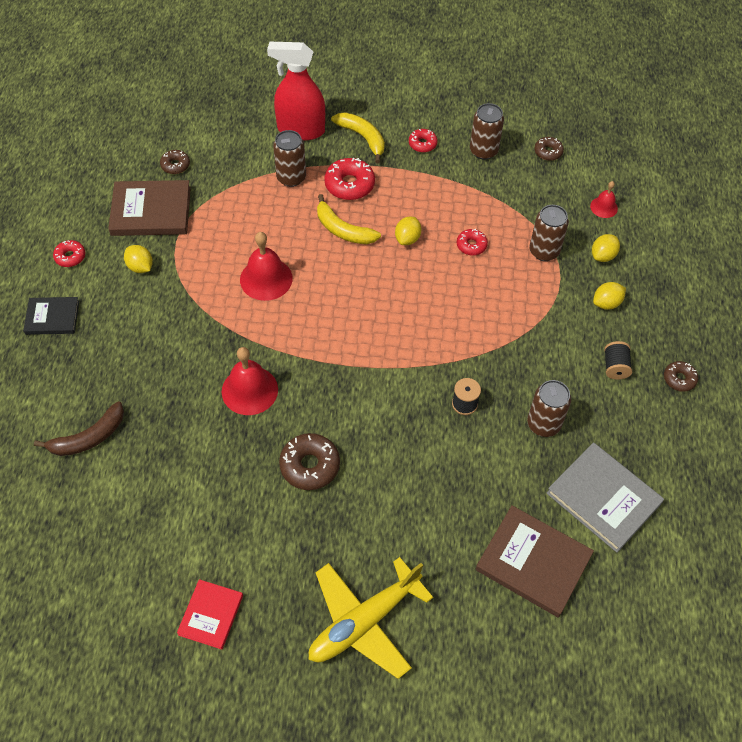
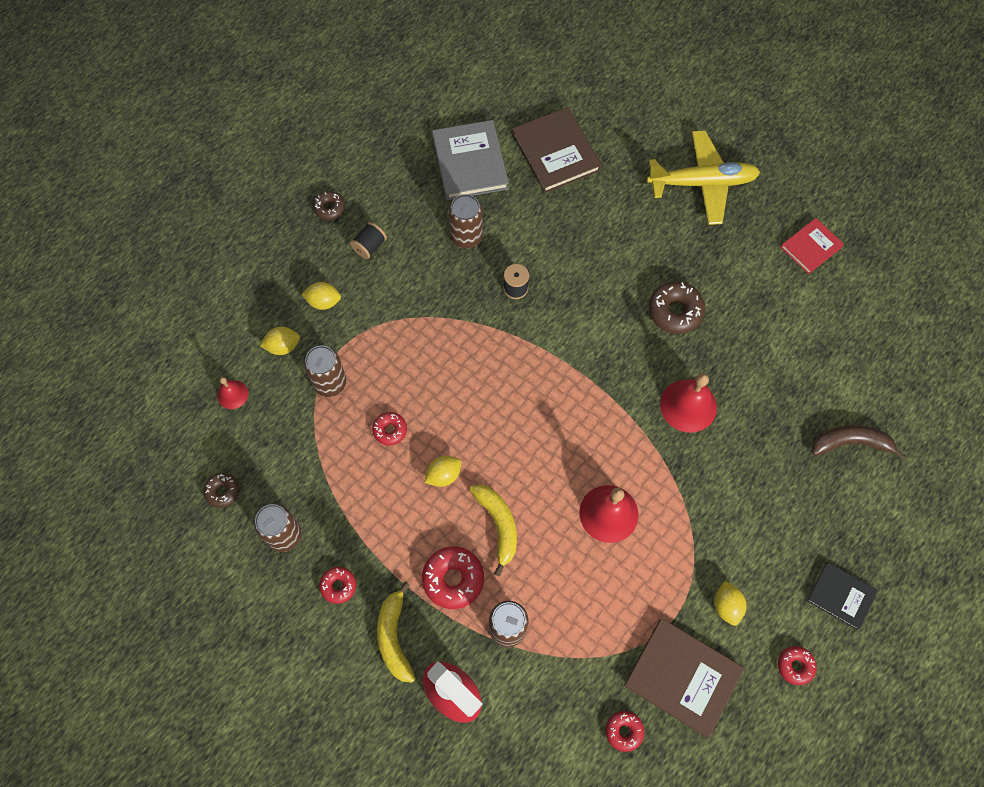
camera: 145 degrees left, 10 degrees up
(175, 165) = (624, 731): brown donut -> red donut

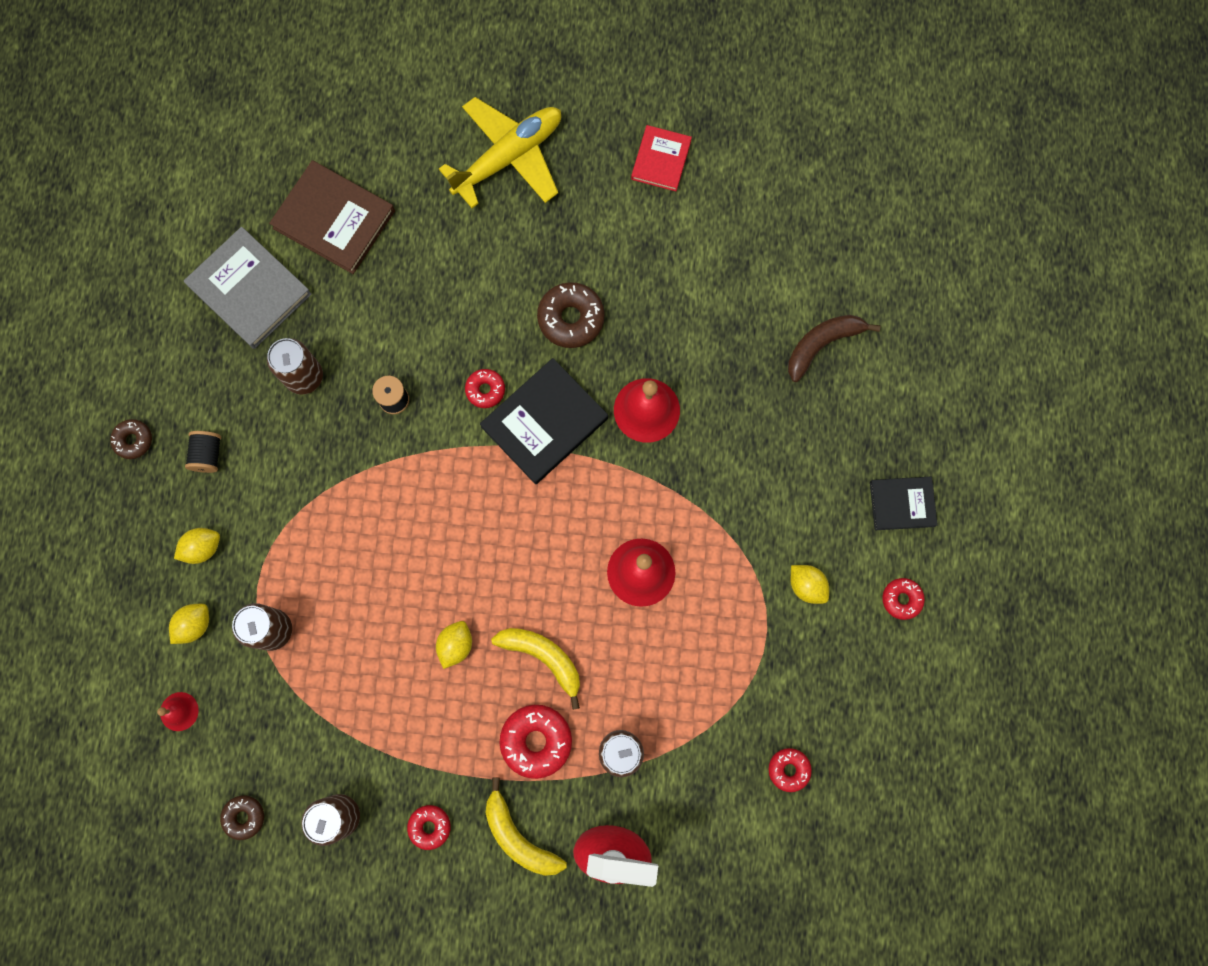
camera: 35 degrees left, 10 degrees up
(390, 430) = (370, 636): red donut -> red donut (485, 390)
(609, 368) = (544, 423): none -> black book
(682, 677) = (809, 681): brown book -> none

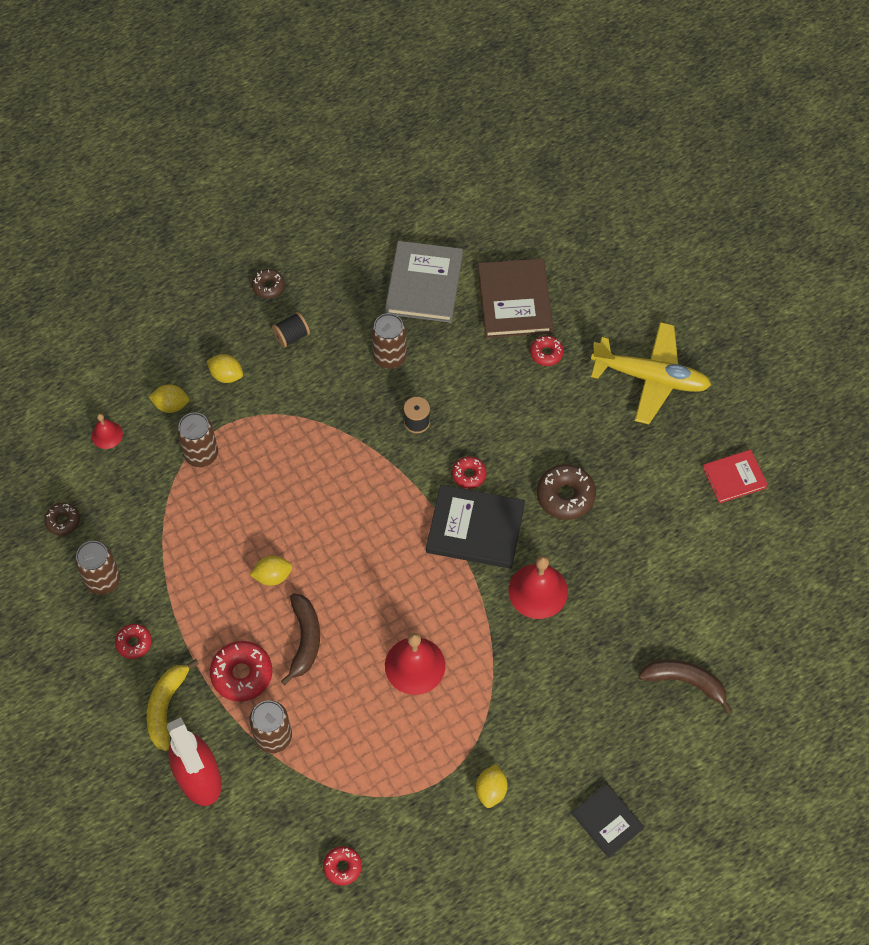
camera: 55 degrees right, 15 degrees down
(543, 657) = (305, 640): yellow banana -> brown banana
(901, 599) = (532, 868): red donut -> red donut (546, 353)

